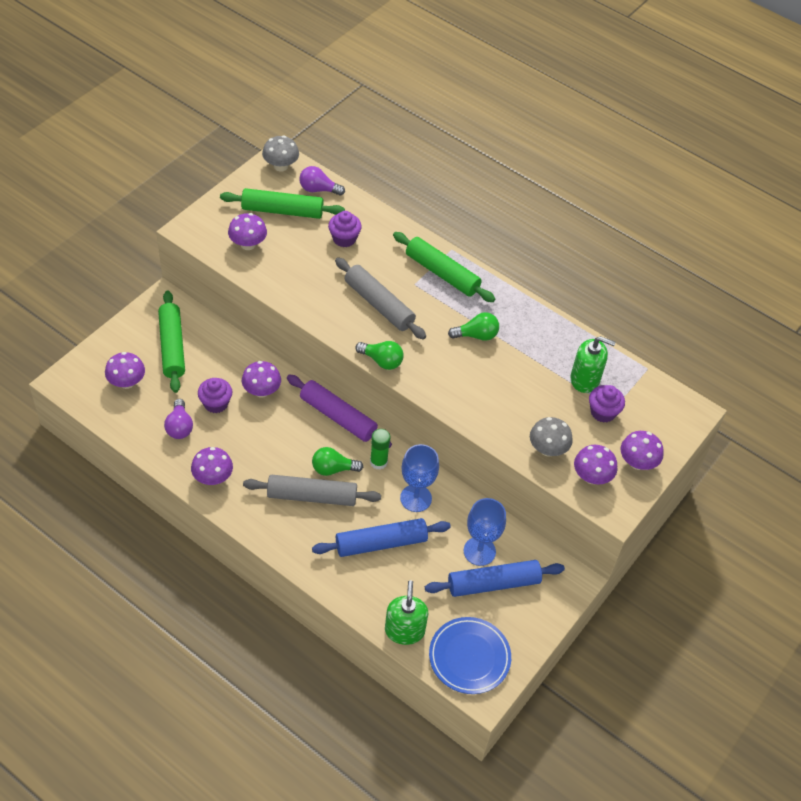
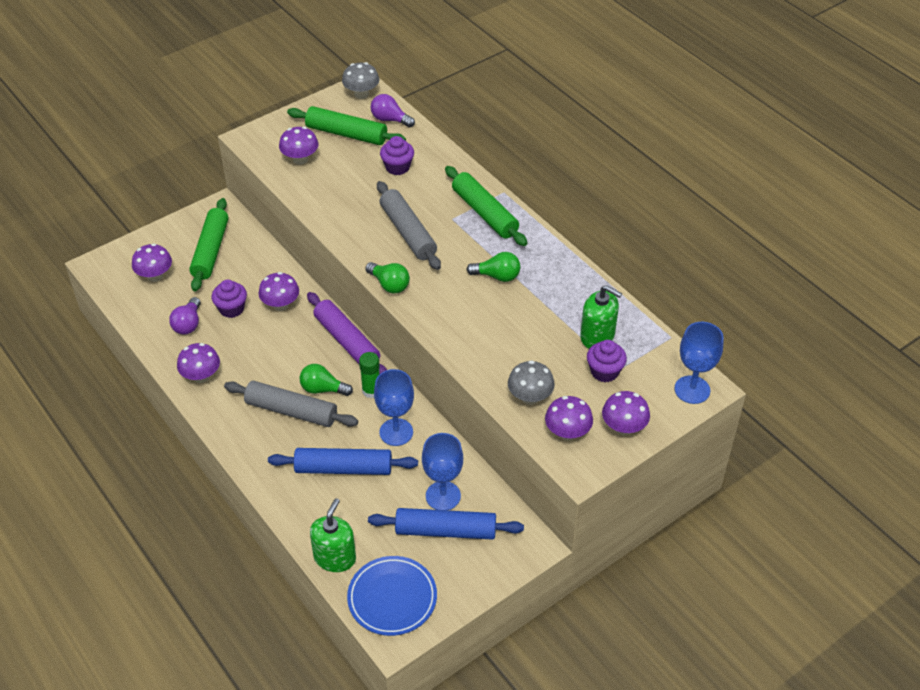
camera: 20 degrees right, 5 degrees down
(682, 415) = (692, 390): none -> blue goblet

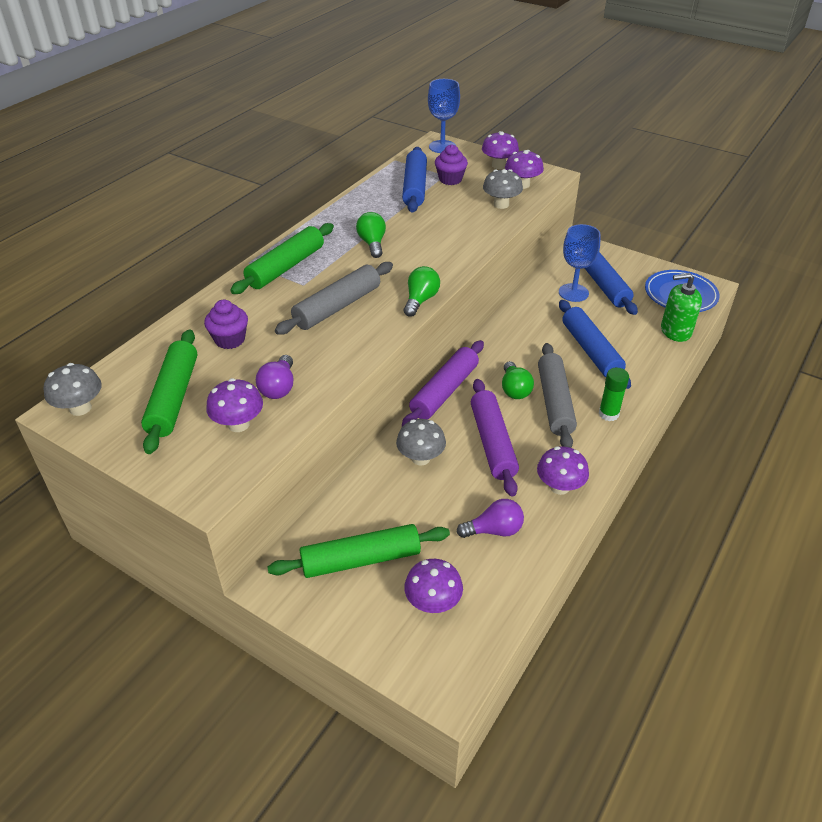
camera: 110 degrees left, 5 degrees down
(231, 309) = (449, 499): purple cupcake -> none
(270, 352) = (492, 442): none -> purple rolling pin
(280, 305) = (420, 458): purple mushroom -> grey mushroom
(371, 391) = (495, 358): green glue stick -> green glue stick (608, 414)
(390, 119) = (135, 368): purple light bulb -> purple light bulb (279, 387)
(396, 432) = (530, 331): blue goblet -> none
(597, 336) = (415, 187): green soap dispenser -> blue rolling pin

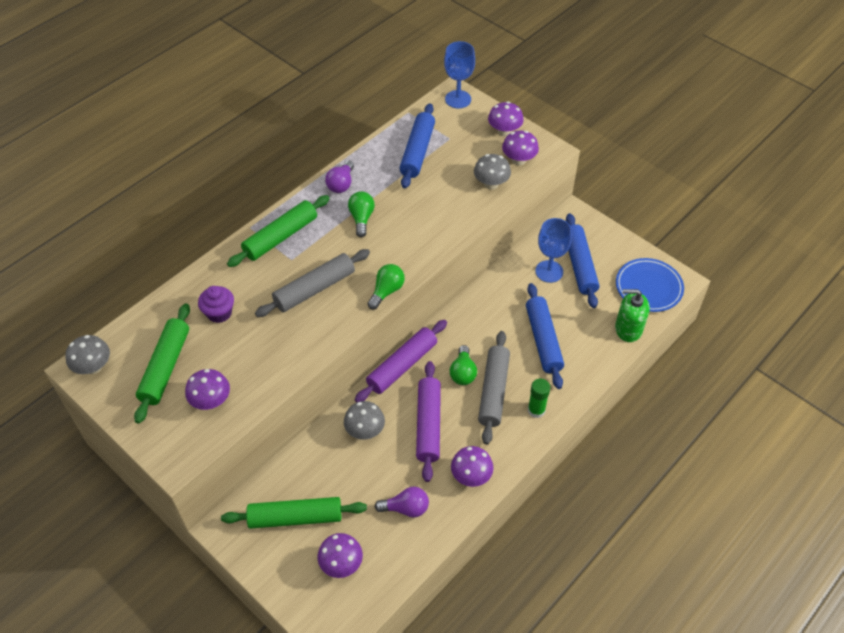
camera: 10 degrees right, 10 degrees up
(279, 387) = (249, 369): purple light bulb -> purple light bulb (341, 184)
(450, 179) = (453, 145): purple cupcake -> none

